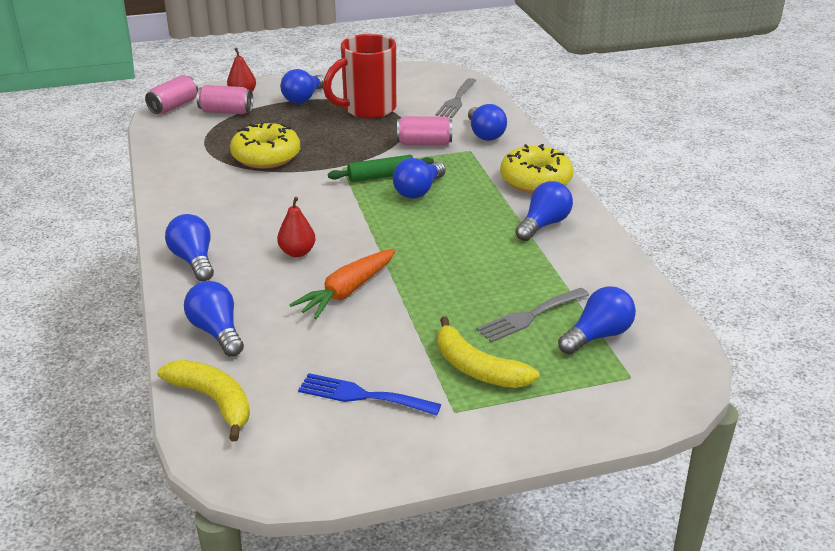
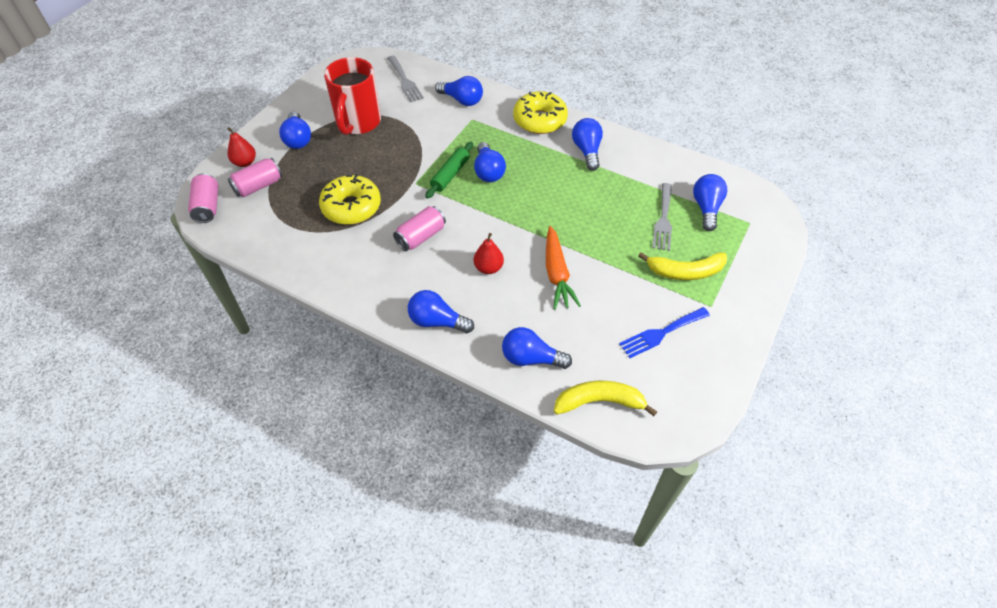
camera: 45 degrees left, 20 degrees up
(424, 143) = (437, 130): pink can -> pink can (421, 236)

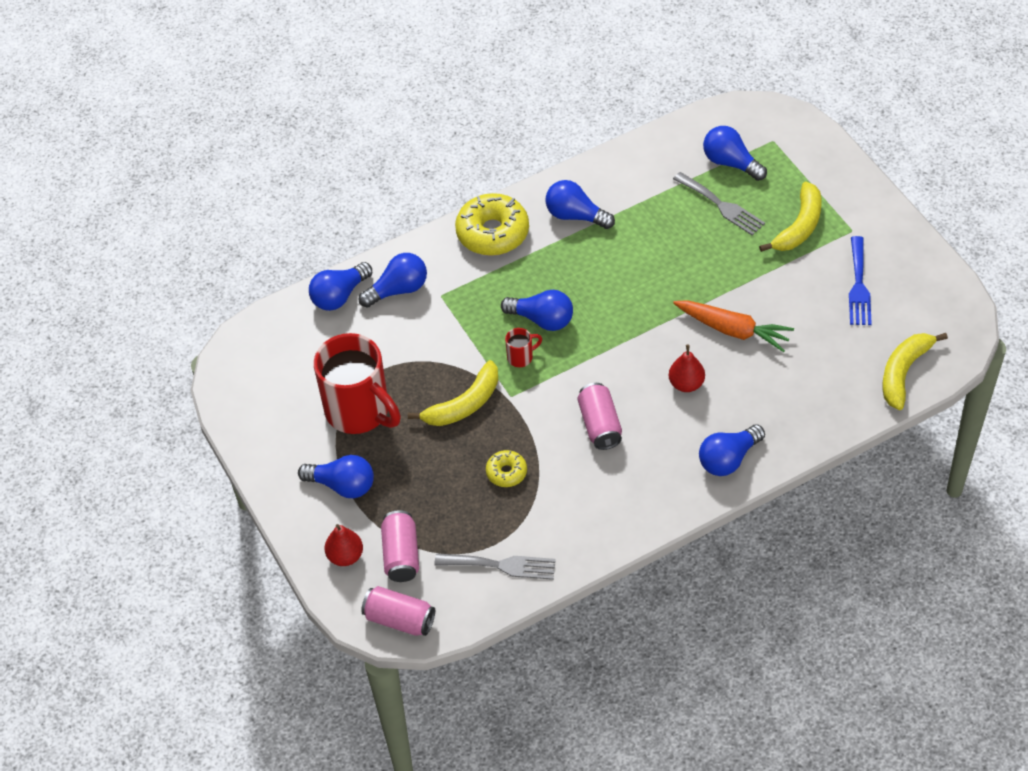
camera: 55 degrees left, 0 degrees up
(351, 207) = (506, 472): yellow donut -> yellow donut, size x0.52
(393, 165) = (464, 404): none -> yellow banana
(405, 81) = (314, 331): grey fork -> grey fork (501, 565)
(450, 174) = (521, 357): green rolling pin -> red mug
(531, 358) = (823, 401): blue light bulb -> blue light bulb (339, 296)

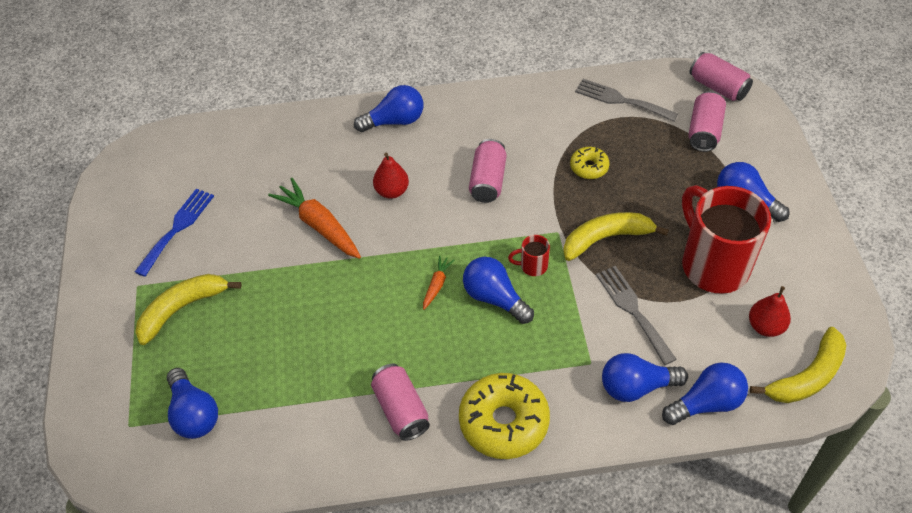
camera: 160 degrees left, 0 degrees up
(345, 556) = (754, 144): red pear -> red pear (765, 326)
(575, 215) = (401, 409): blue light bulb -> pink can
(597, 314) = (437, 285): none -> orange carrot
(721, 205) = (240, 362): grey fork -> grey fork (633, 310)
(903, 372) = (204, 142): yellow banana -> yellow banana (807, 377)

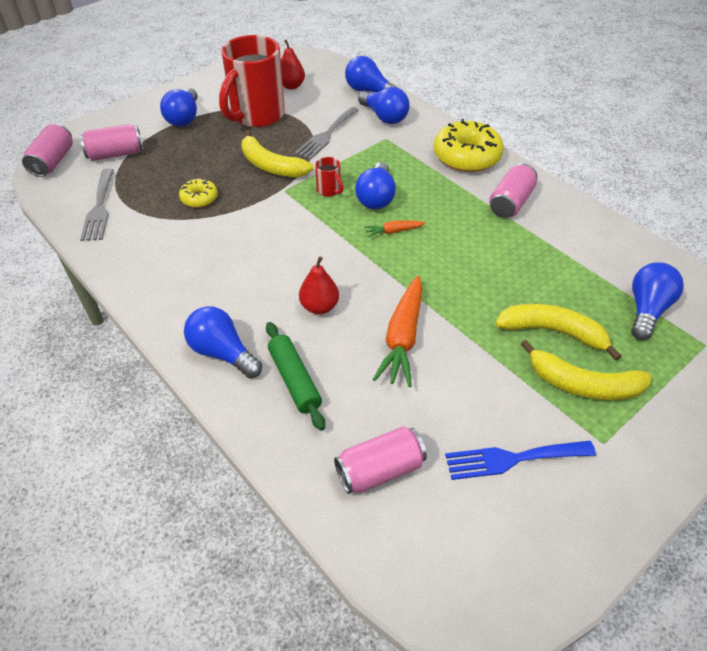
camera: 125 degrees left, 5 degrees down
(338, 148) = (294, 380): none -> green rolling pin
(487, 181) = (258, 249): pink can -> pink can (380, 470)
(807, 377) = (315, 66): yellow banana -> yellow banana (553, 332)

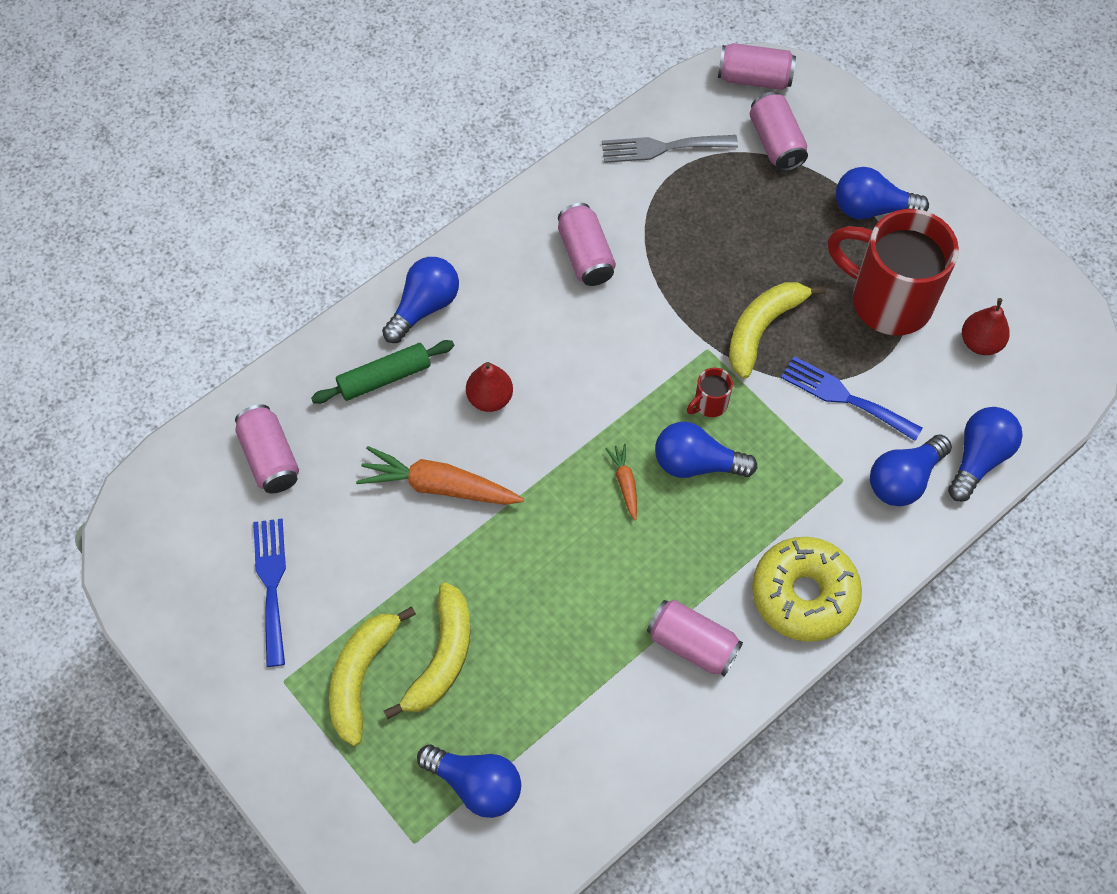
camera: 90 degrees right, 15 degrees up
(190, 250) = (585, 255): none -> pink can
(199, 198) = (685, 251): yellow donut -> none
(326, 135) = (844, 397): grey fork -> blue fork

